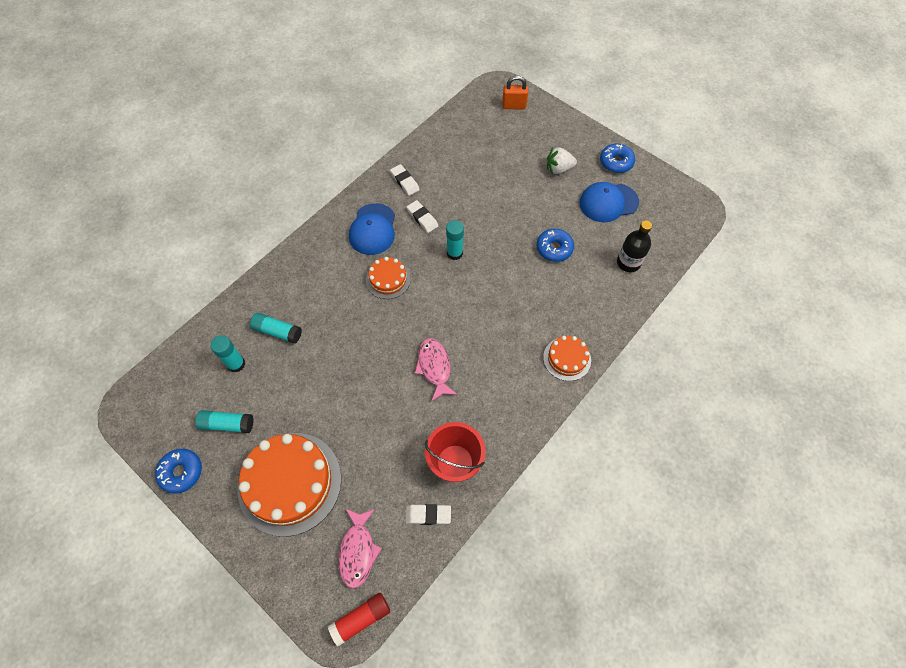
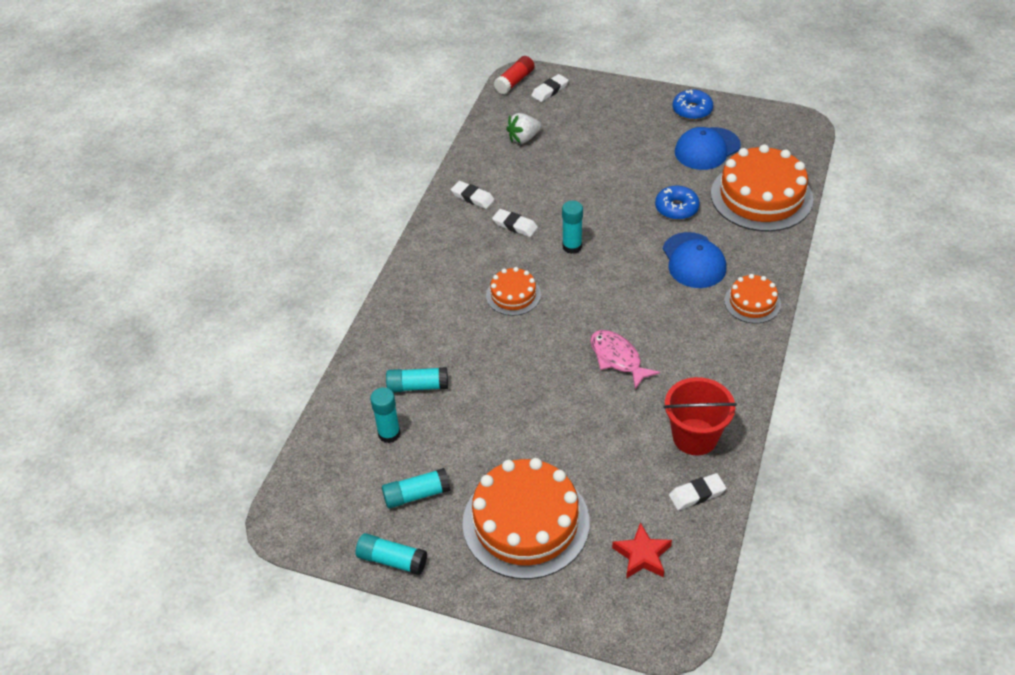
camera: 20 degrees left, 15 degrees down
(181, 472) = (392, 560): blue donut -> turquoise glue stick
(358, 551) = (642, 555): pink fish -> red star
(361, 619) = (685, 615): red glue stick -> red glue stick (514, 81)
(373, 229) = (465, 253): blue cap -> blue cap (693, 261)
(514, 106) = (550, 90): orange padlock -> white eraser
(558, 169) = (635, 134): white strawberry -> white strawberry (523, 138)
(628, 263) = (761, 196): black bottle -> orange cake

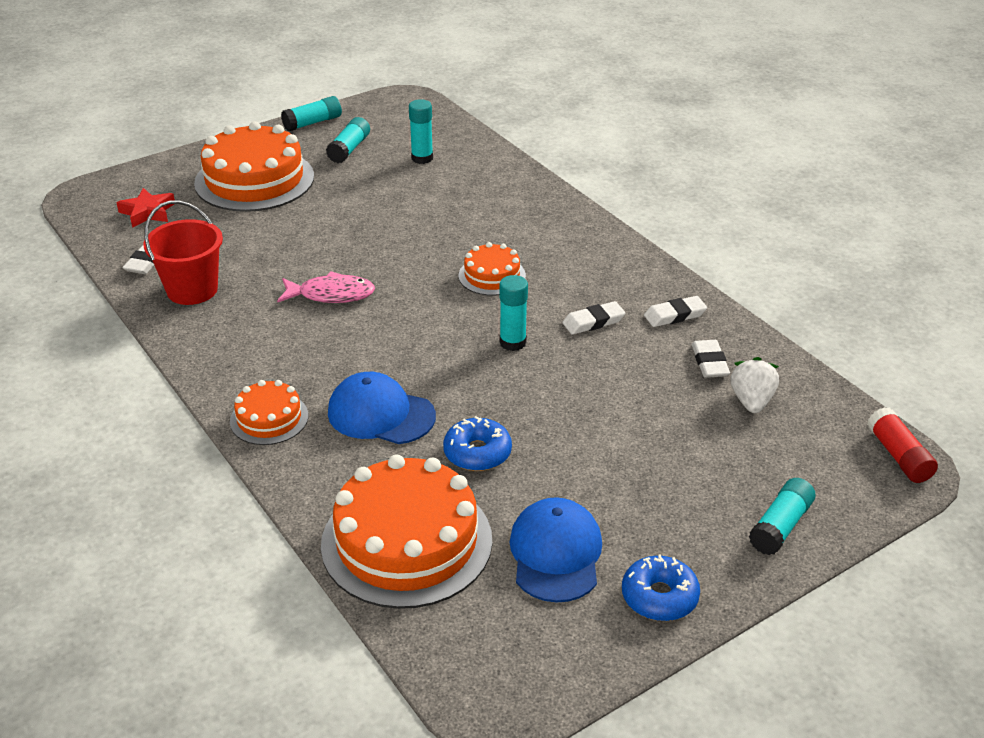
camera: 125 degrees right, 10 degrees down
(418, 386) = (452, 187): turquoise glue stick -> turquoise glue stick (780, 526)
(550, 90) = (846, 478): white eraser -> white eraser (709, 362)

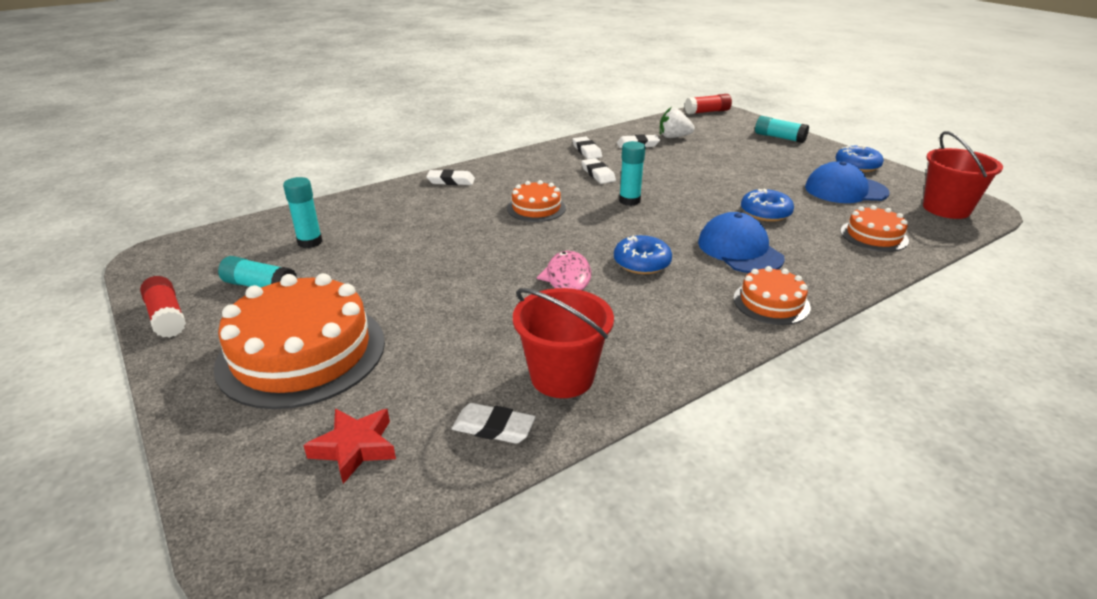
camera: 90 degrees left, 5 degrees down
(312, 123) = (167, 317): turquoise glue stick -> red glue stick
(360, 341) = (641, 263): none -> blue donut
(381, 414) = (739, 250): blue cap -> blue cap turned 135 degrees clockwise
(406, 542) = (874, 236): orange cake -> orange cake, size x0.51
(489, 656) = (946, 209): none -> red bucket
(562, 218) = (451, 181): none -> white eraser

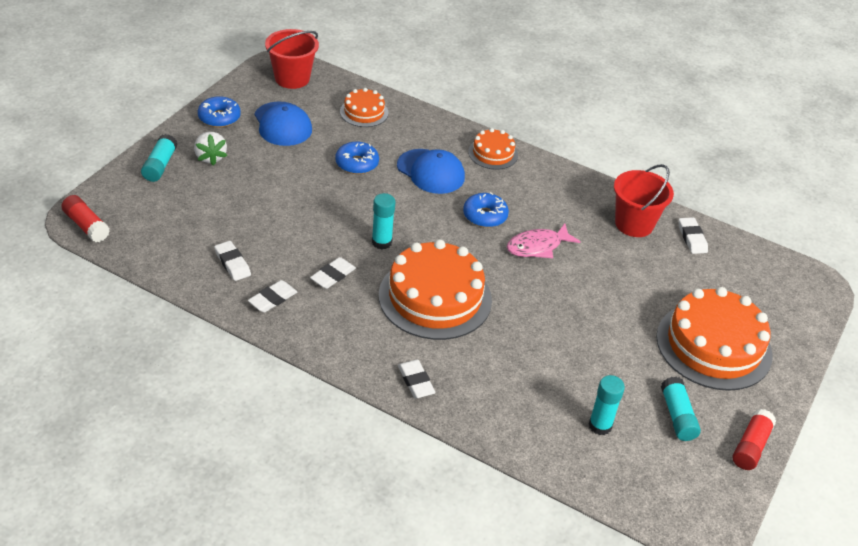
camera: 120 degrees left, 10 degrees up
(355, 448) = (749, 283): red star -> none
(536, 208) = (435, 297): orange cake -> orange cake, size x1.96
(674, 137) = (194, 240): white strawberry -> white strawberry (210, 157)
(739, 250) = (430, 172): blue cap -> blue cap turned 90 degrees counterclockwise

